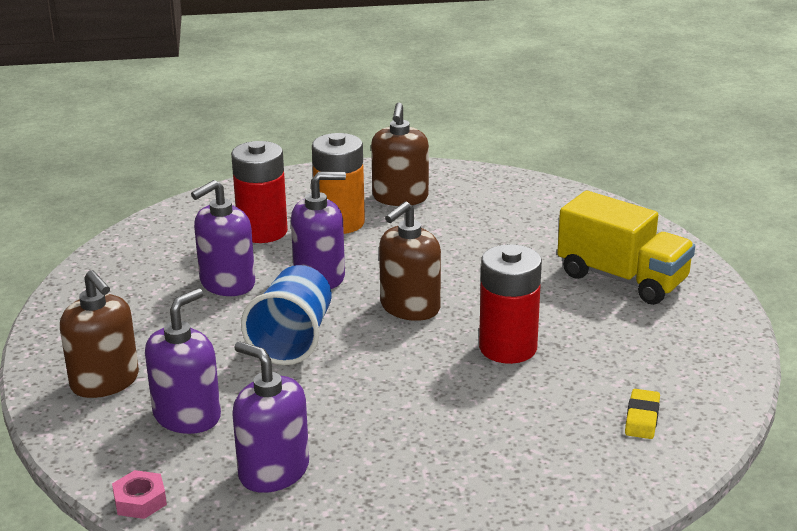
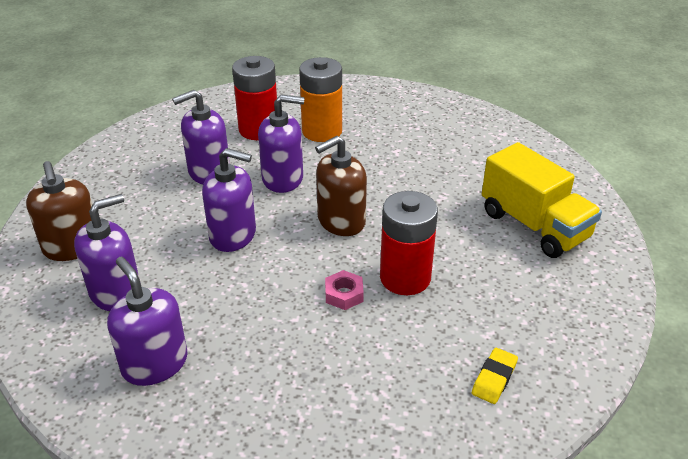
camera: 15 degrees right, 10 degrees up
(140, 501) = (37, 369): pink nut -> pink nut (344, 294)
(292, 340) = (233, 235): blue cup -> purple soap dispenser
(400, 197) = (380, 115): brown soap dispenser -> none

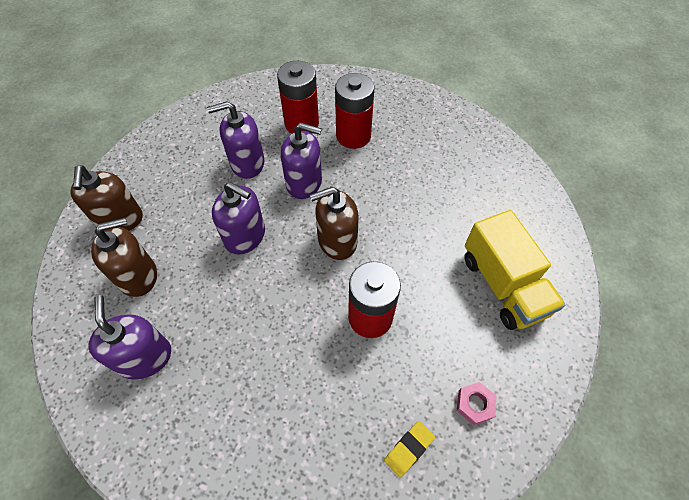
camera: 15 degrees right, 20 degrees up
(116, 293) = (138, 276): purple soap dispenser -> brown soap dispenser
(322, 131) = (353, 136): orange battery -> red battery
(344, 294) = (314, 323): pink nut -> pink nut (474, 404)

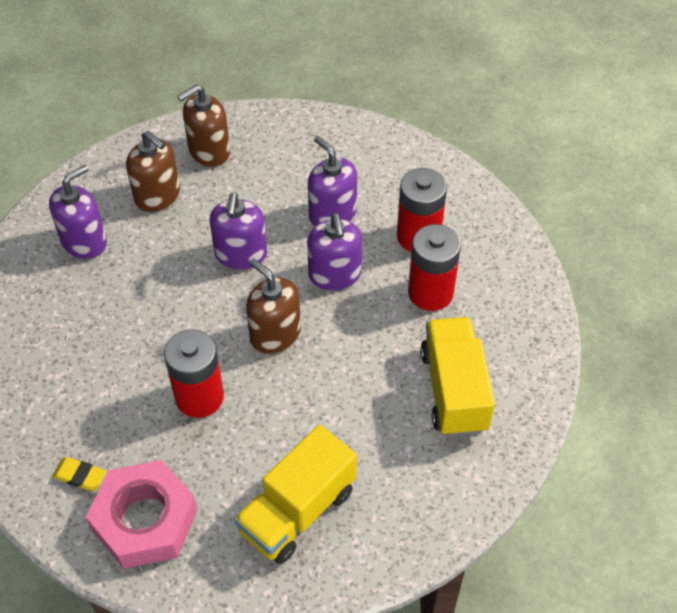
camera: 65 degrees right, 5 degrees down
(439, 155) = (454, 390): none -> yellow truck
(474, 404) = (145, 520): pink nut -> pink nut, size x2.45

